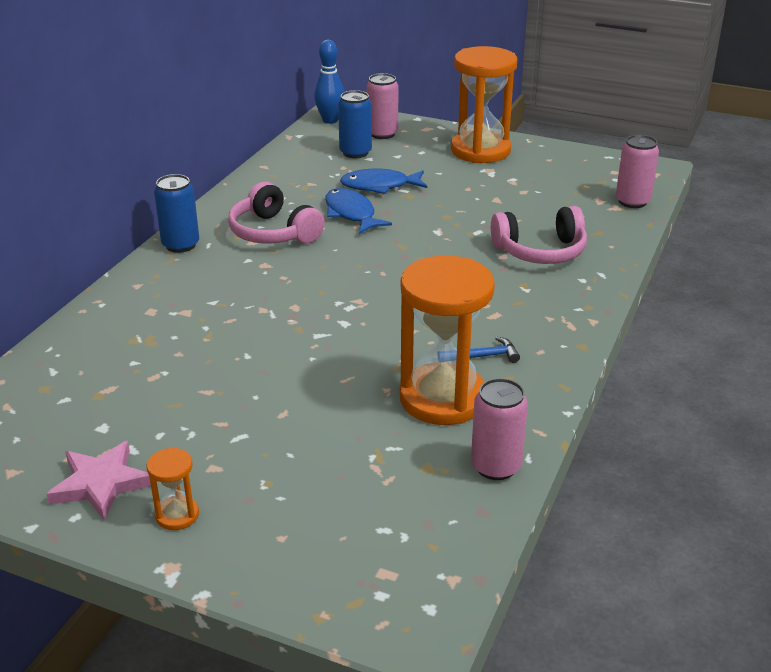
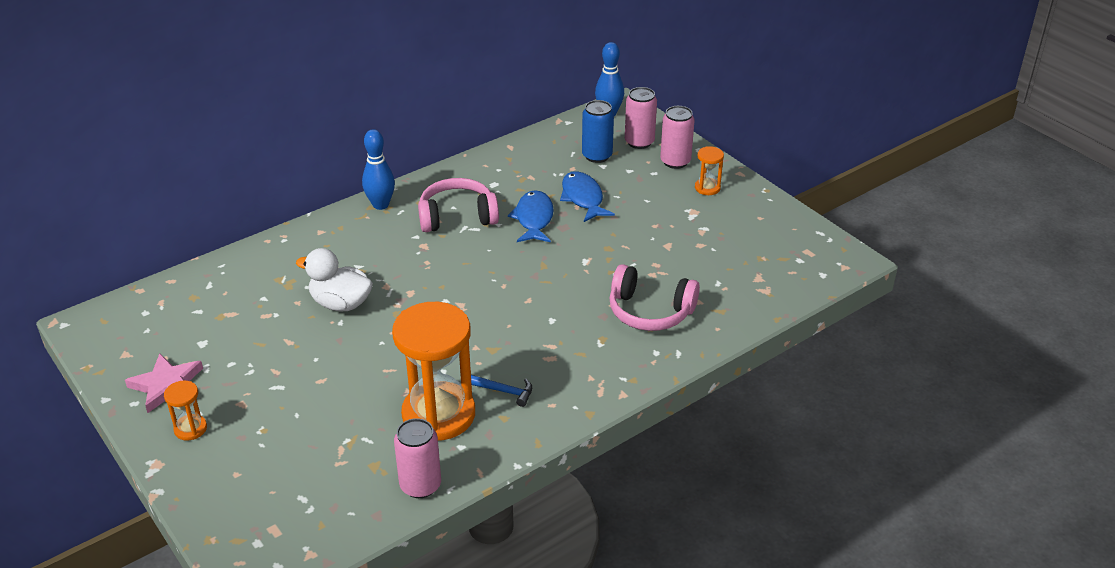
camera: 30 degrees right, 5 degrees up
(180, 245) = (380, 205): blue can -> blue bowling pin
(230, 339) = (341, 303): none -> white duck
(273, 232) = (457, 217): pink headphones -> pink headphones turned 90 degrees clockwise
(379, 186) = (583, 198): blue fish -> blue fish turned 45 degrees clockwise
(480, 151) = (707, 188): orange hourglass -> orange hourglass, size x0.44
(632, 201) = (787, 289): pink can -> pink can (675, 161)

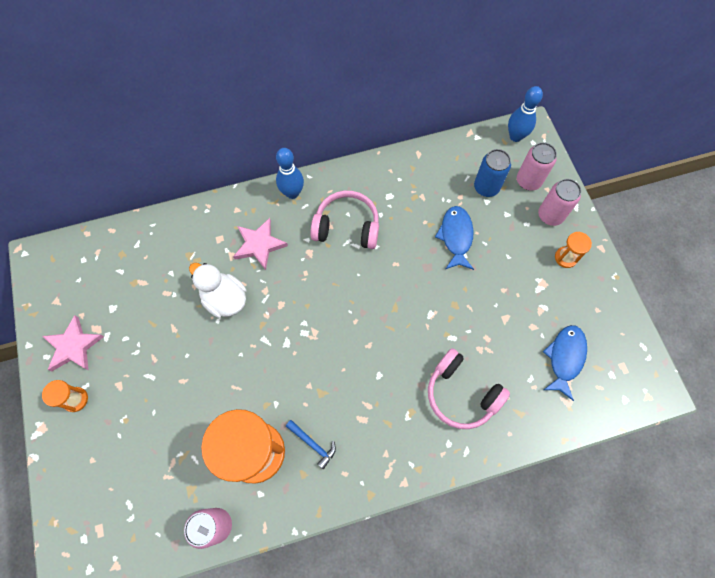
camera: 20 degrees right, 30 degrees up
(361, 252) = (259, 245): none -> pink star
(534, 219) = (407, 249): blue fish -> blue fish (565, 358)

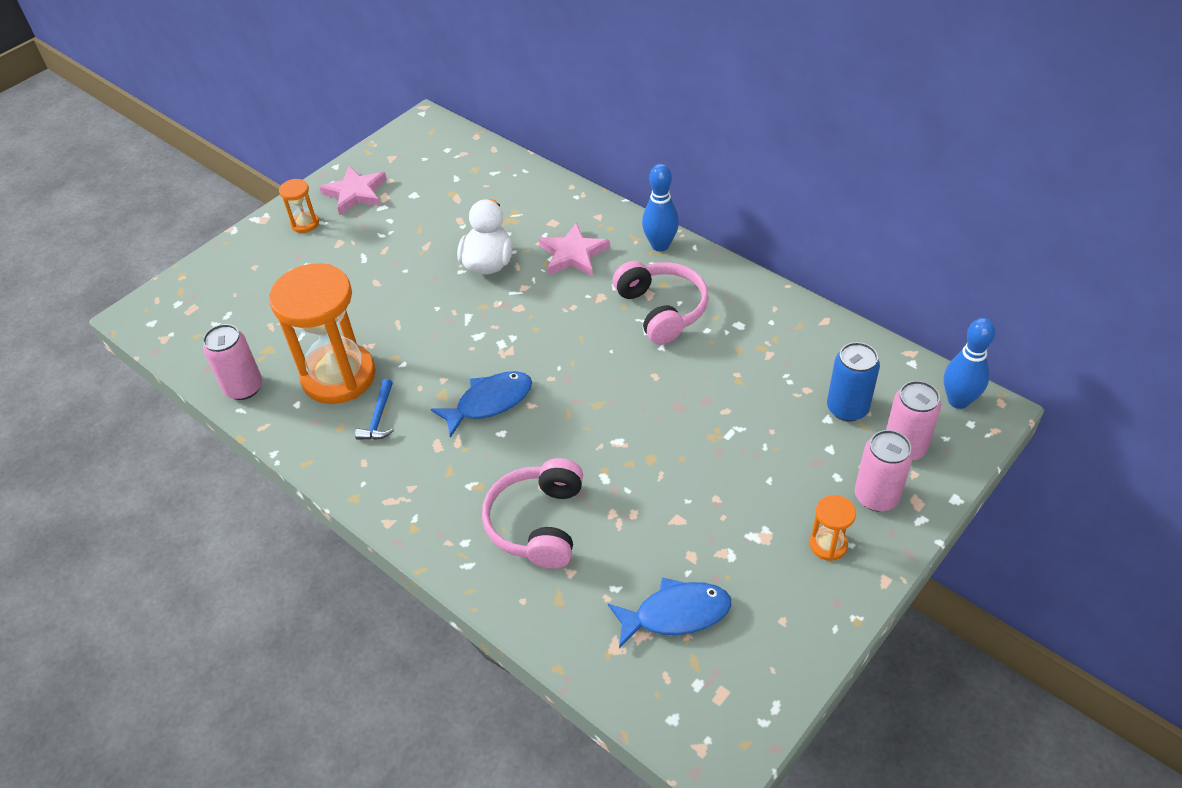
camera: 60 degrees right, 20 degrees down
(456, 237) = (745, 413): blue fish -> blue fish (489, 402)

